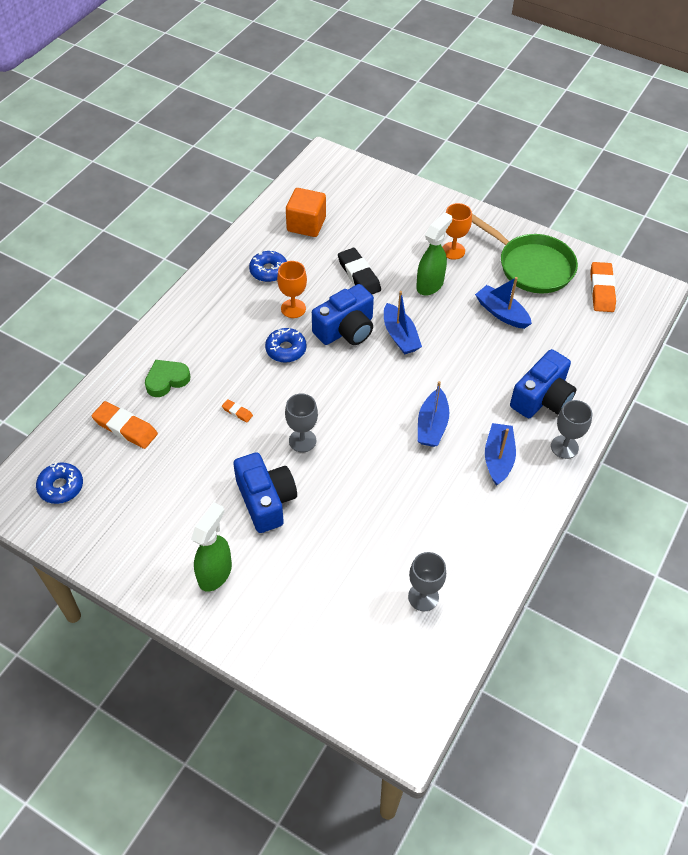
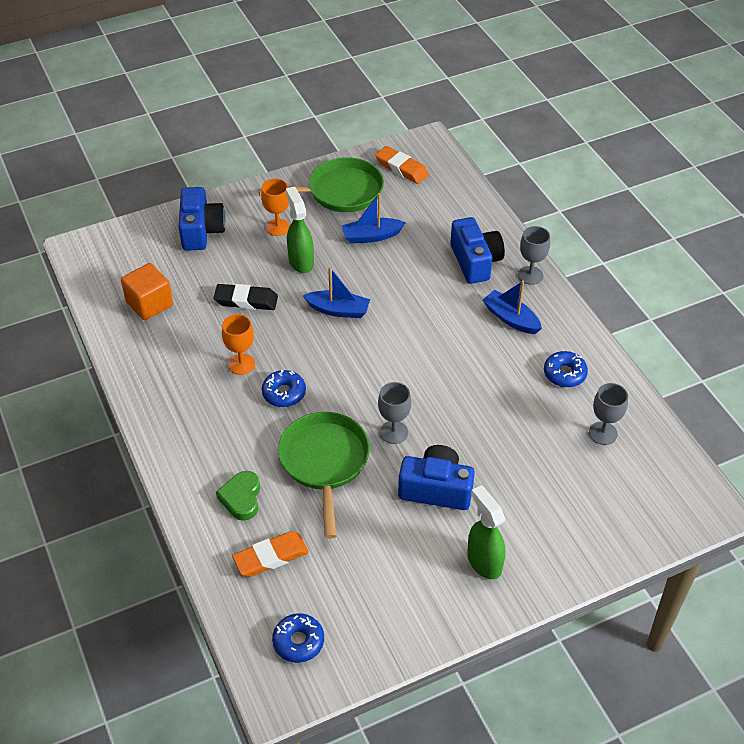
camera: 55 degrees left, 5 degrees down
(237, 412) = (324, 463): orange eraser -> green pan
(268, 271) = (179, 358): blue donut -> blue donut (564, 373)
(346, 329) = (299, 341): blue camera -> blue camera (201, 230)
(432, 425) = (447, 340): blue boat -> none

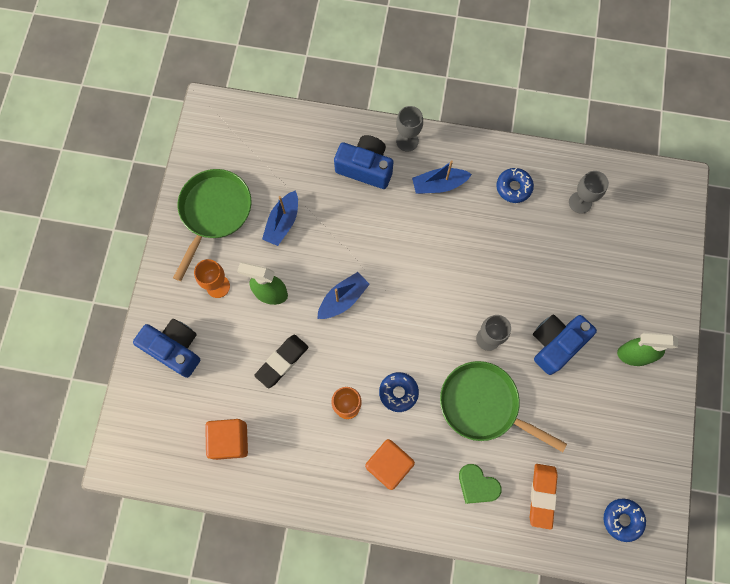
camera: 55 degrees left, 25 degrees up
(210, 421) = (388, 465): none -> orange cube
(401, 168) = (224, 149): orange eraser -> none

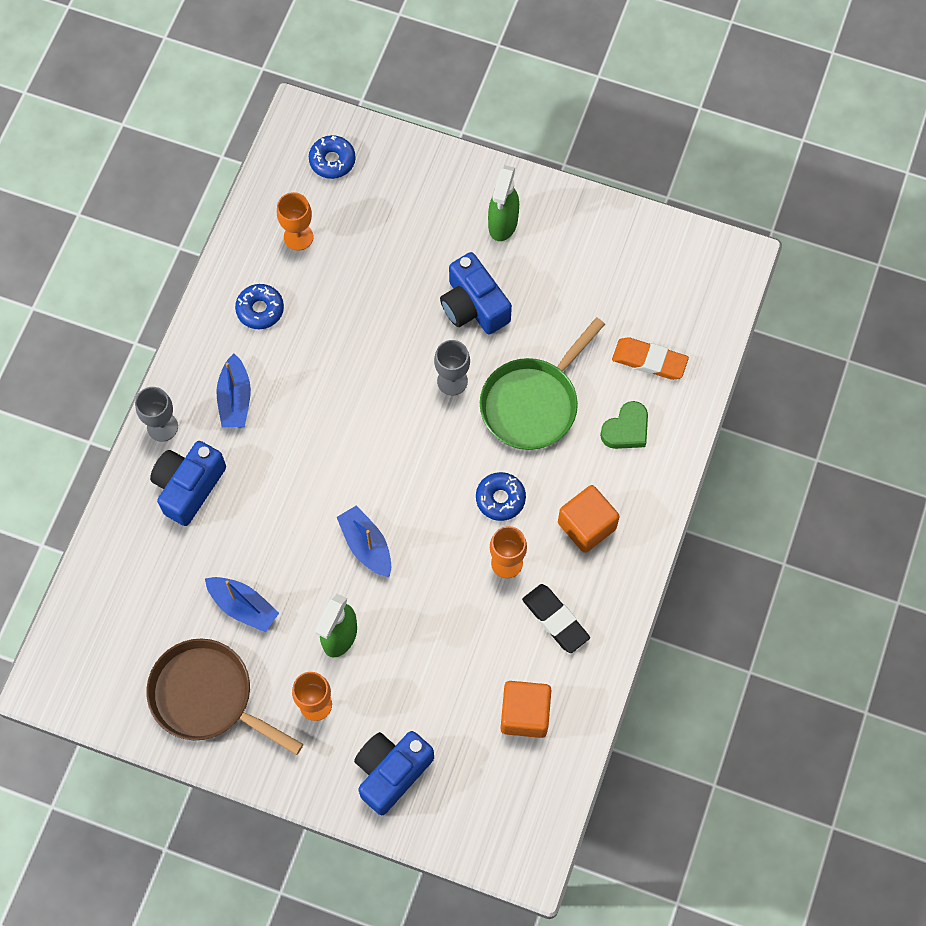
camera: 80 degrees left, 5 degrees down
(214, 212) = (207, 697): green pan -> brown pan
(282, 362) = (435, 634): black eraser -> black eraser (555, 620)
(580, 202) = (298, 237): grey goblet -> orange goblet
(622, 519) = (688, 282): blue donut -> blue donut (332, 160)

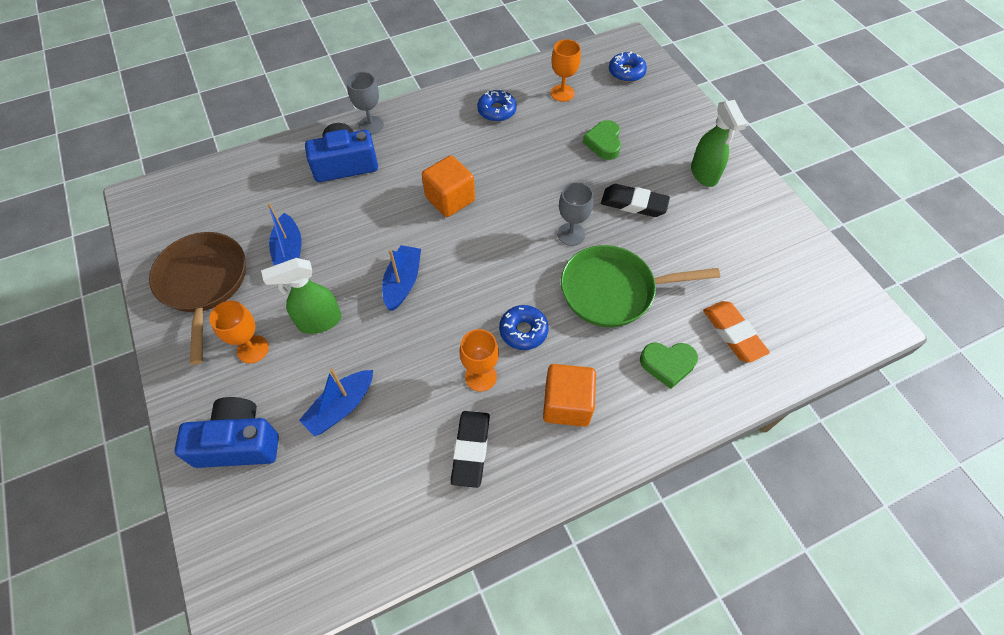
camera: 45 degrees right, 10 degrees down
(235, 399) = (427, 142): blue boat -> blue boat (341, 407)
(390, 263) = (603, 143): none -> green heart
(473, 306) = (634, 204): blue camera -> black eraser
(502, 224) = (704, 174): green spray bottle -> green spray bottle turned 75 degrees counterclockwise
(525, 714) = (371, 497): orange cube -> orange cube (450, 199)

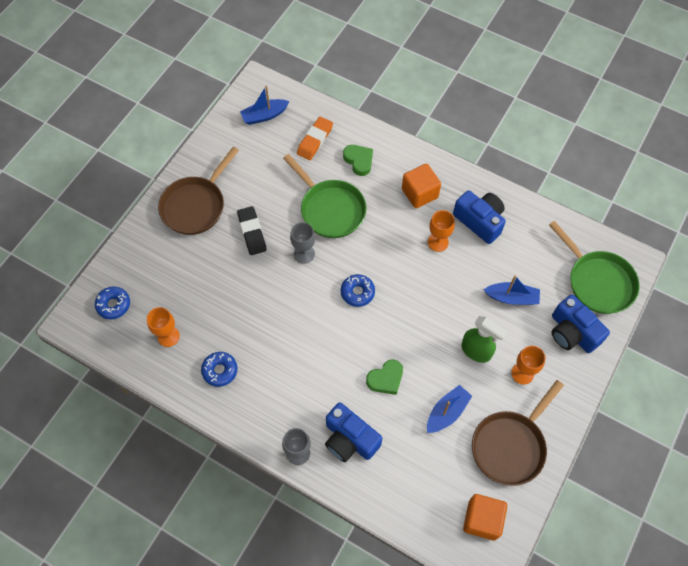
camera: 125 degrees left, 5 degrees up
(263, 536) = (597, 281): none -> green pan
(402, 282) = (413, 325): blue boat -> blue boat (264, 115)
(450, 199) = (328, 344): orange cube -> orange cube (482, 520)
(471, 450) = (479, 221): black eraser -> blue camera
(523, 331) = (393, 239): blue donut -> blue donut (357, 292)
(603, 143) = (206, 279): green heart -> green heart (386, 379)
(704, 174) = (196, 205): green spray bottle -> brown pan

